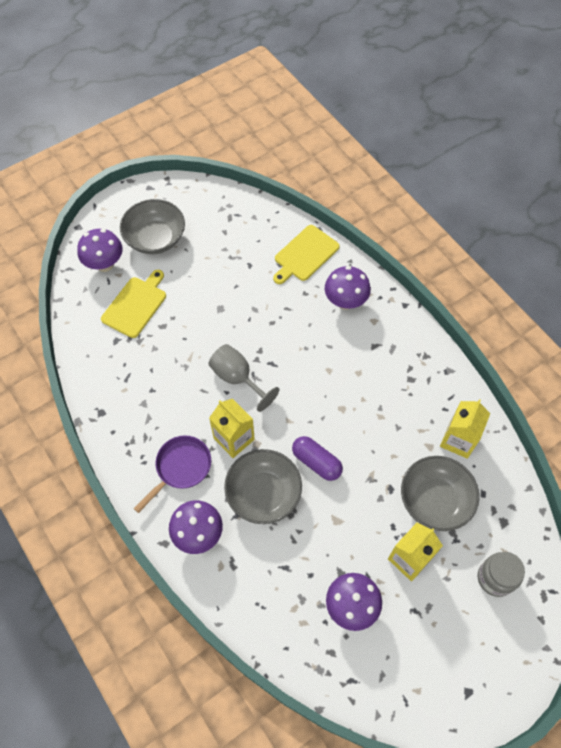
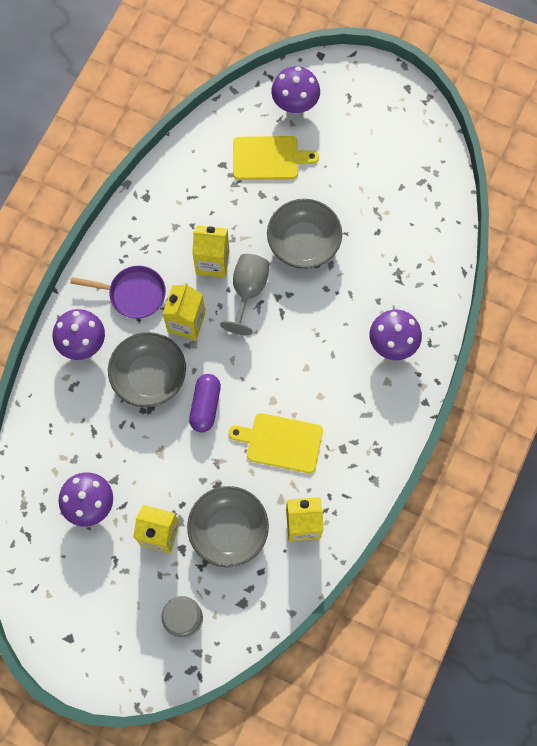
camera: 60 degrees right, 10 degrees up
(155, 238) = (352, 130): grey bowl -> grey bowl (303, 243)
(194, 391) = (212, 262): none -> yellow carton
(305, 255) = (423, 276): yellow cutting board -> yellow cutting board (281, 442)

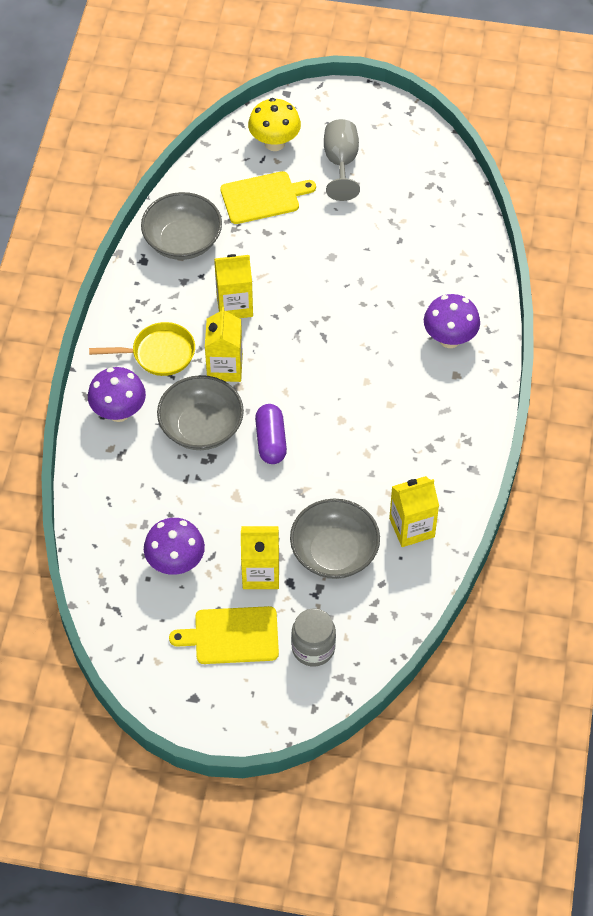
camera: 15 degrees left, 15 degrees down
(133, 294) = (159, 353): purple pan -> yellow pan
(248, 291) = (281, 324): grey goblet -> grey goblet (341, 163)
(281, 442) = (363, 456): yellow cutting board -> yellow cutting board (232, 635)
(295, 104) = (274, 143): purple mushroom -> yellow mushroom
(303, 243) = (325, 267): grey bowl -> grey bowl (183, 241)

